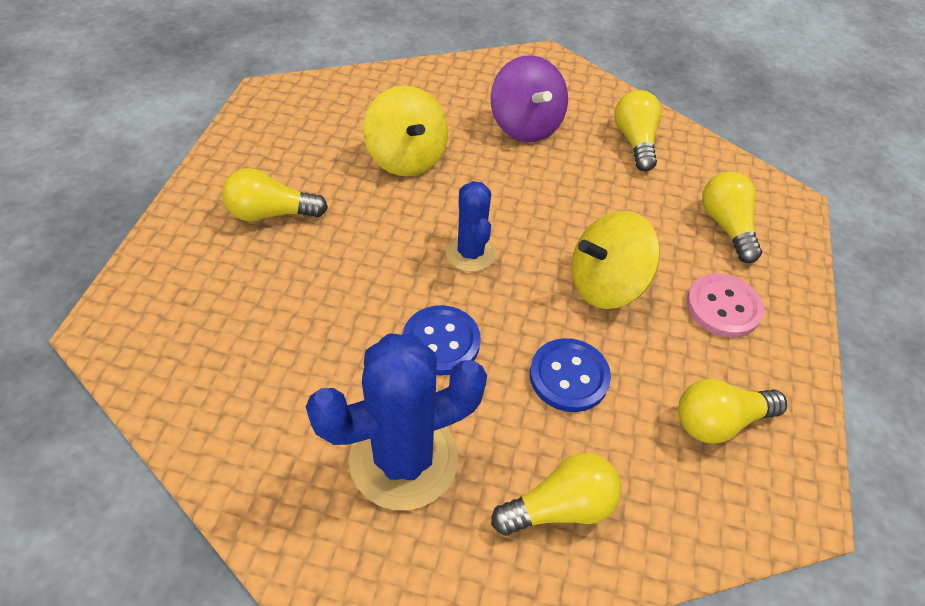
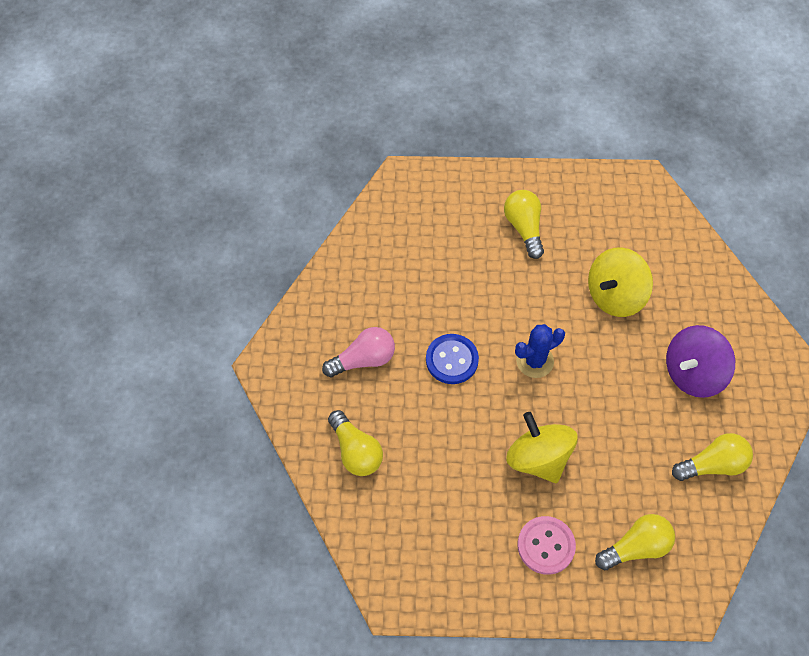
camera: 80 degrees right, 10 degrees up
(404, 459) = (363, 359): blue cactus -> pink light bulb
(569, 376) = (449, 443): blue button -> none
(719, 421) = (442, 544): yellow light bulb -> none

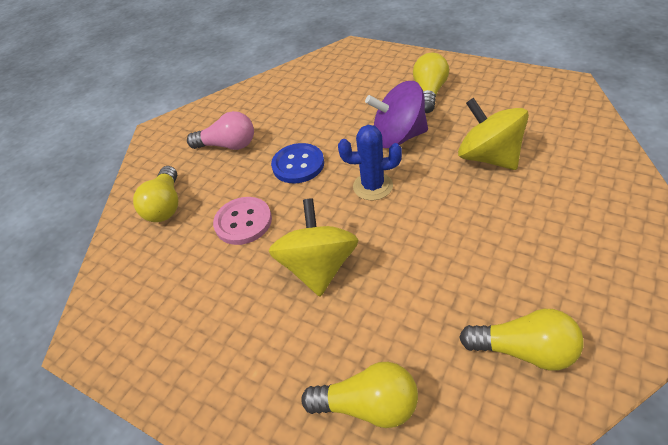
camera: 35 degrees right, 15 degrees down
(546, 546) = (265, 356): pink button -> pink button (243, 222)
(615, 295) = (488, 157): yellow spinning top -> yellow spinning top turned 60 degrees clockwise
(693, 373) = (544, 246): purple spinning top -> purple spinning top (398, 137)

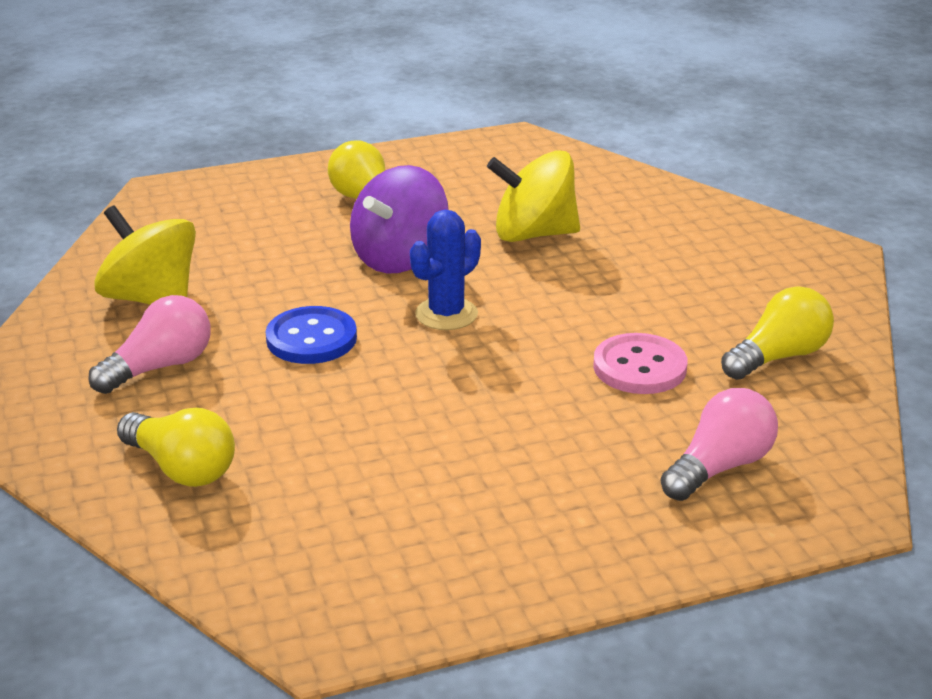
camera: 55 degrees left, 15 degrees down
(243, 222) = (337, 423): pink button -> pink button (639, 367)
(318, 267) = (504, 408): yellow spinning top -> yellow spinning top (151, 299)
(368, 405) = (719, 467): yellow light bulb -> pink light bulb

